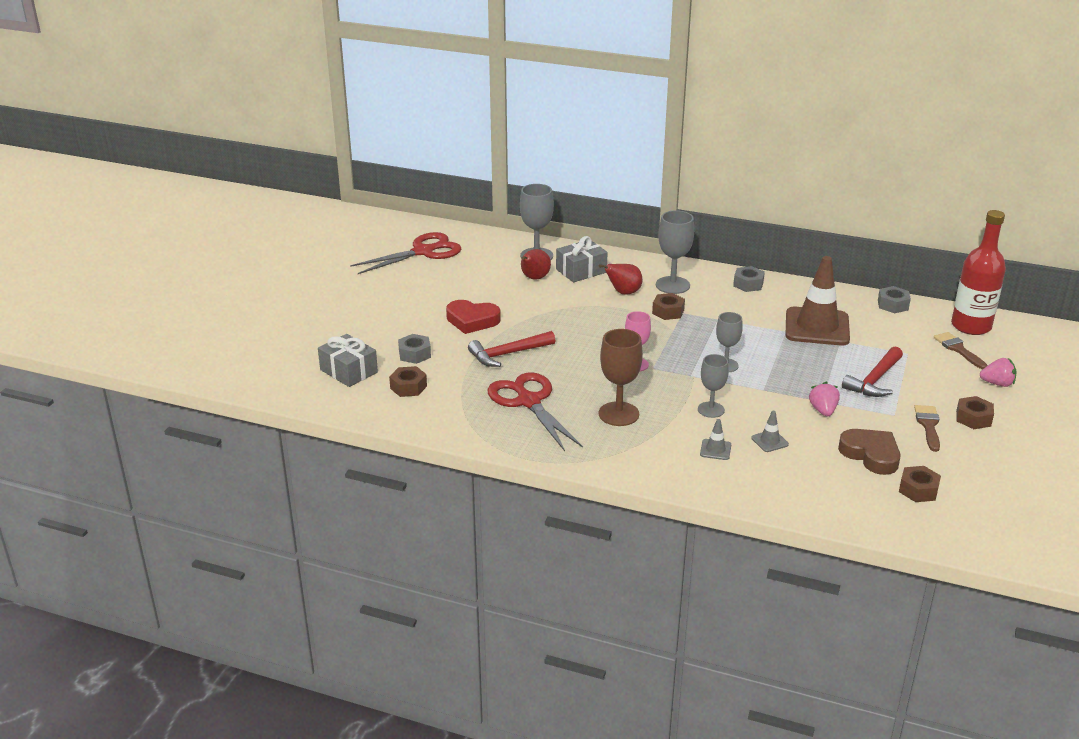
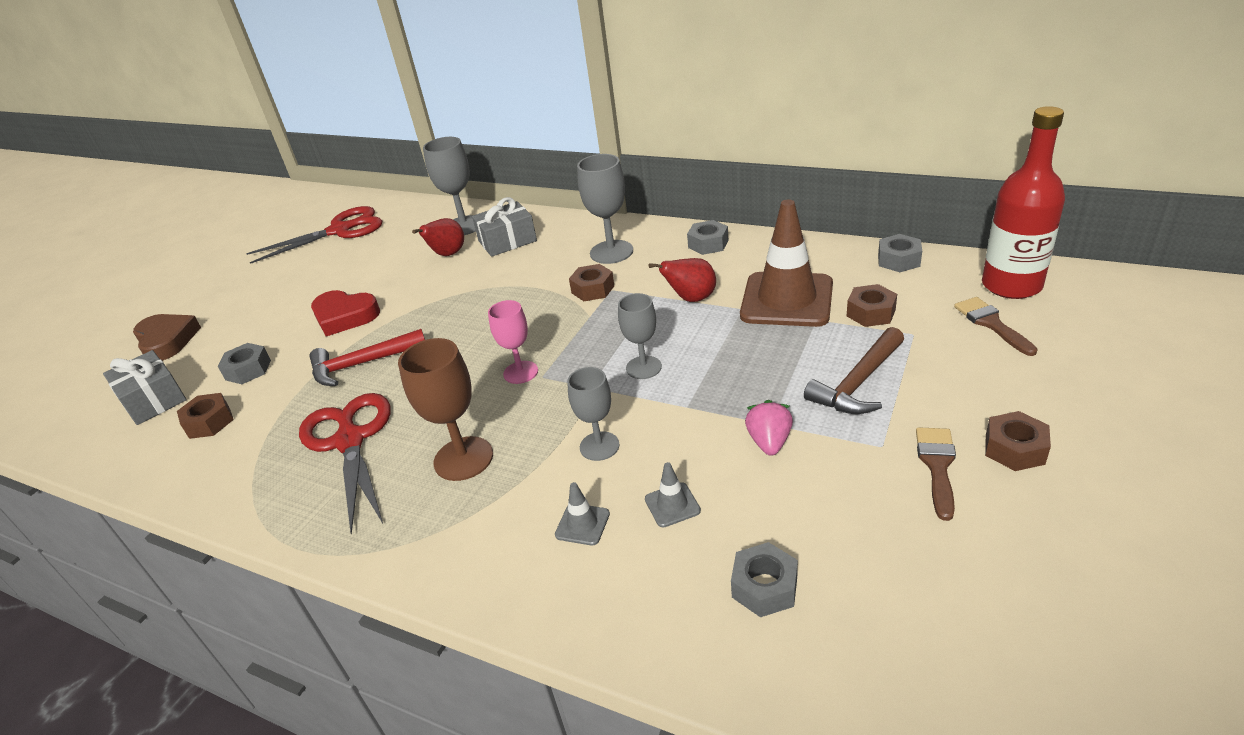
camera: 10 degrees right, 5 degrees up
(623, 293) = (546, 266): red pear -> red pear (691, 299)
(835, 479) = (764, 587): none -> grey nut
(871, 455) = (833, 530): brown heart -> brown heart (167, 341)
(874, 380) = (858, 383): red hammer -> brown hammer
(918, 490) = (910, 611): brown nut -> brown nut (870, 313)
(997, 383) = (1054, 380): pink strawberry -> none

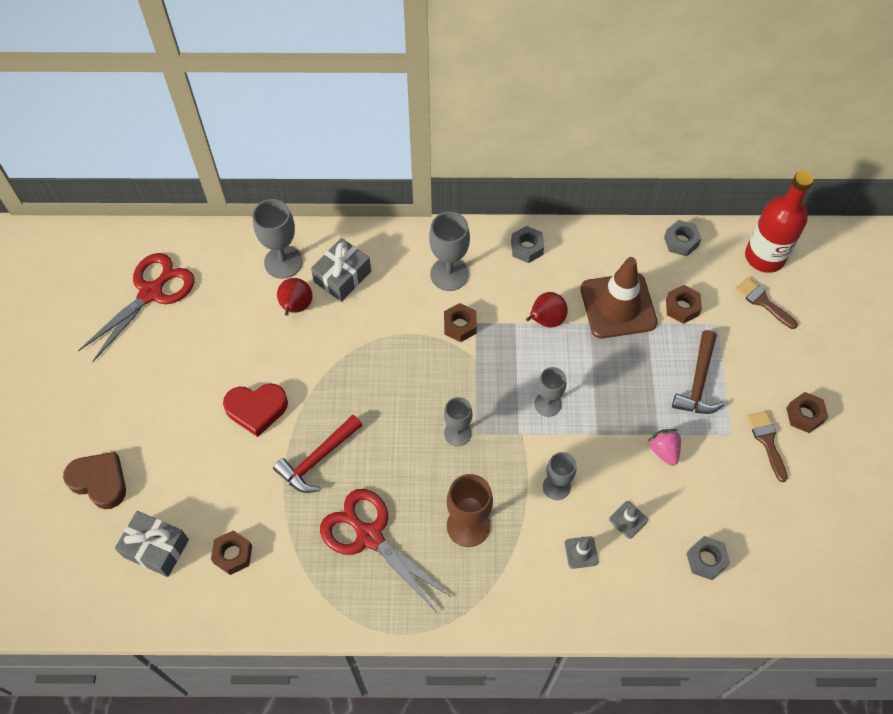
camera: 30 degrees left, 25 degrees up
(248, 370) = (217, 493): grey nut -> none
(520, 372) = (457, 433): pink goblet -> grey goblet

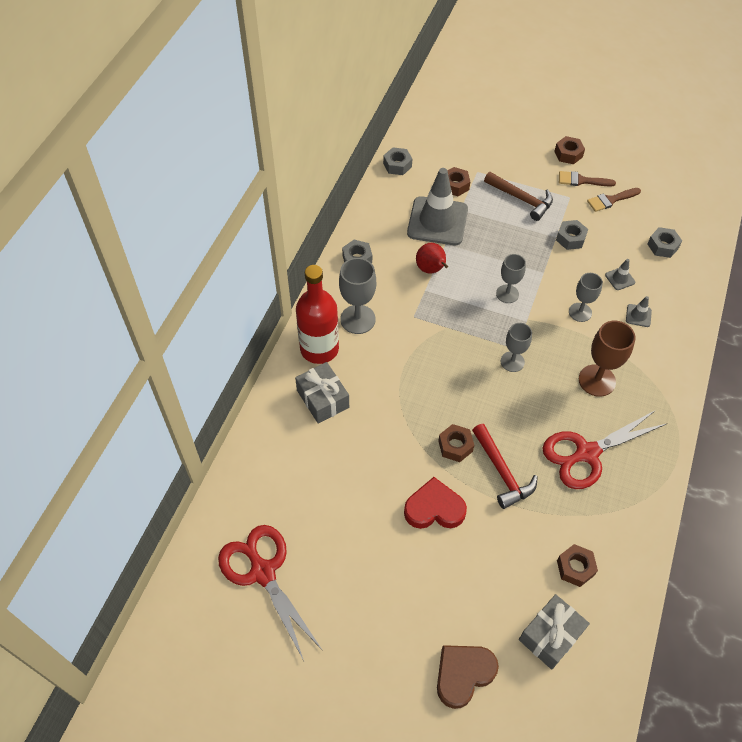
camera: 70 degrees left, 5 degrees down
(256, 409) = (434, 508): red heart -> red heart turned 105 degrees counterclockwise
(283, 262) = (283, 442): grey goblet -> none
(296, 307) = (338, 445): red pear -> none
(460, 326) = (412, 328): brown nut -> brown nut (455, 446)
(618, 306) = (437, 221): brown traffic cone -> grey traffic cone
(664, 451) = (570, 238): pink strawberry -> grey nut
(762, 301) = (469, 141): brown brush -> brown brush (610, 200)
(764, 256) = (432, 126): red bottle -> red bottle (319, 349)

